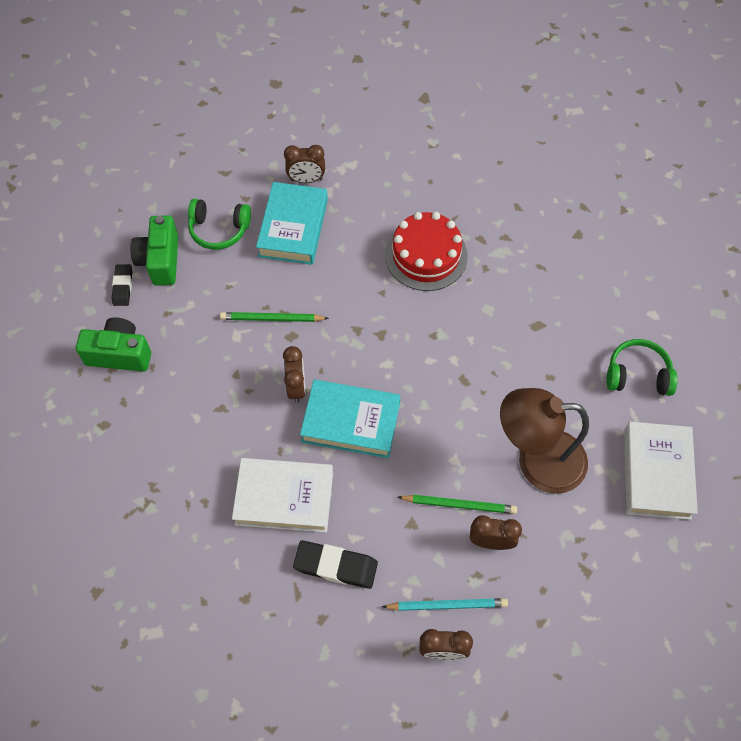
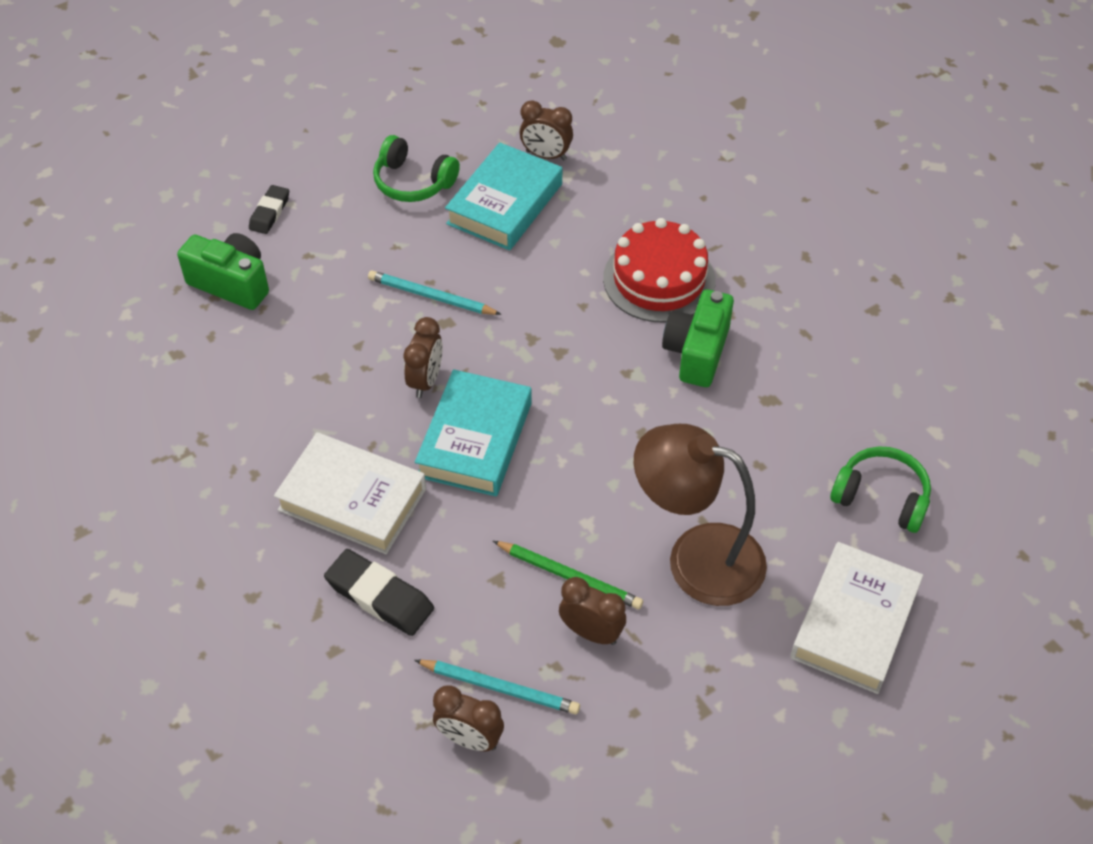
camera: 20 degrees right, 10 degrees down
(160, 260) = (327, 196): green camera -> green camera (697, 352)
(272, 319) = (431, 297): green pencil -> turquoise pencil
(351, 422) = (475, 439): turquoise book -> turquoise book turned 75 degrees clockwise

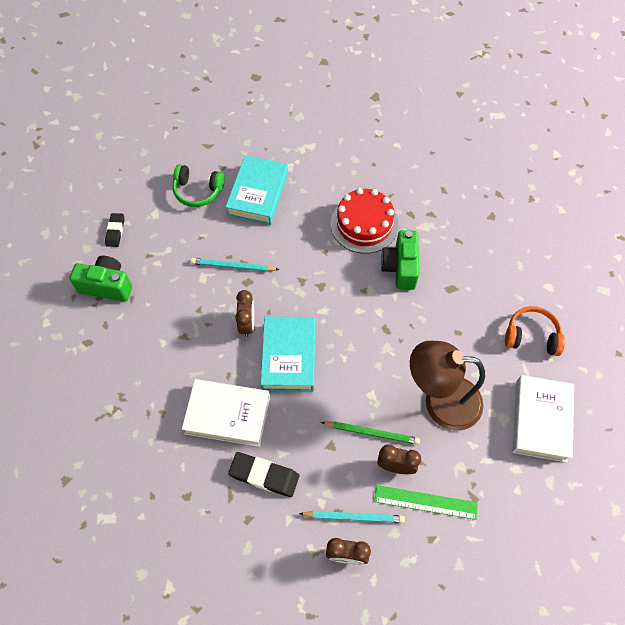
camera: 15 degrees left, 10 degrees up
(546, 155) = (272, 156): brown clock -> none
(622, 695) = (425, 502): none -> green ruler
(881, 497) = (531, 336): green headphones -> orange headphones

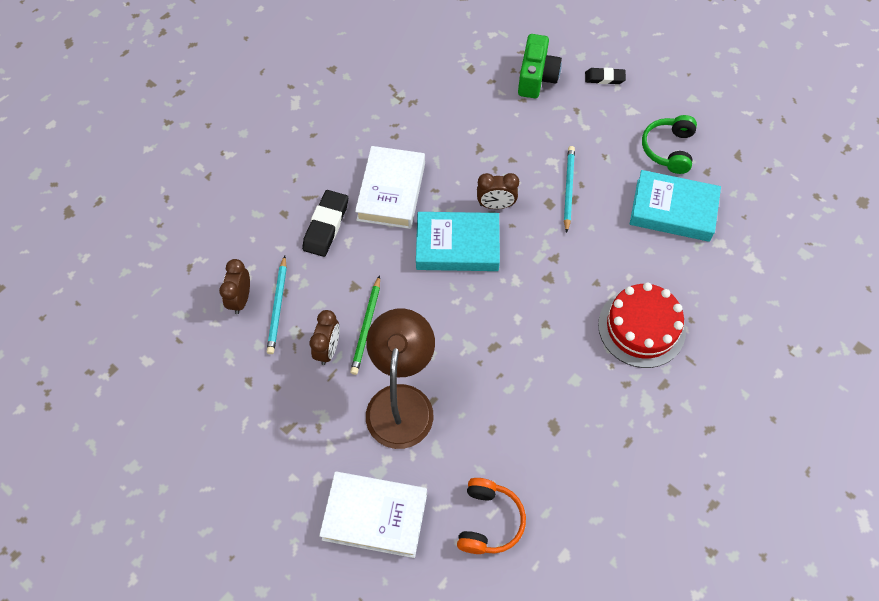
camera: 90 degrees right, 0 degrees up
(400, 267) = (581, 367): green camera -> none
(425, 502) = (287, 377): green ruler -> none

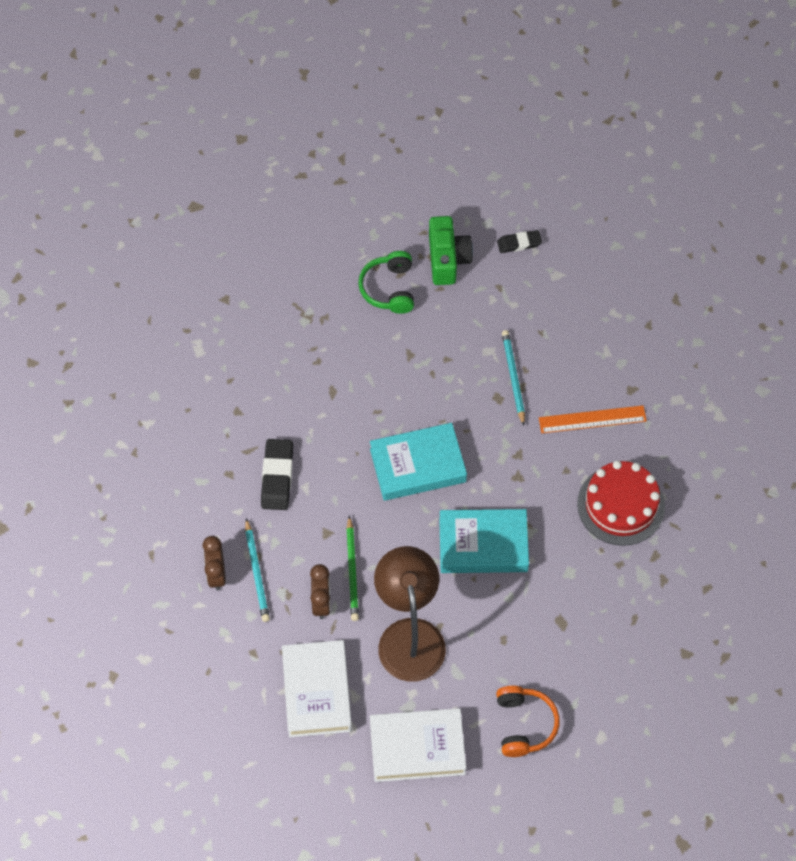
camera: 15 degrees left, 0 degrees up
(391, 191) = (333, 424): white book -> white book (317, 691)
(496, 205) = (444, 413): brown clock -> none
(633, 242) = (592, 419): none -> orange ruler
(668, 149) = (604, 310): green headphones -> green headphones (389, 288)
(673, 210) = (623, 376): turquoise book -> turquoise book (483, 545)

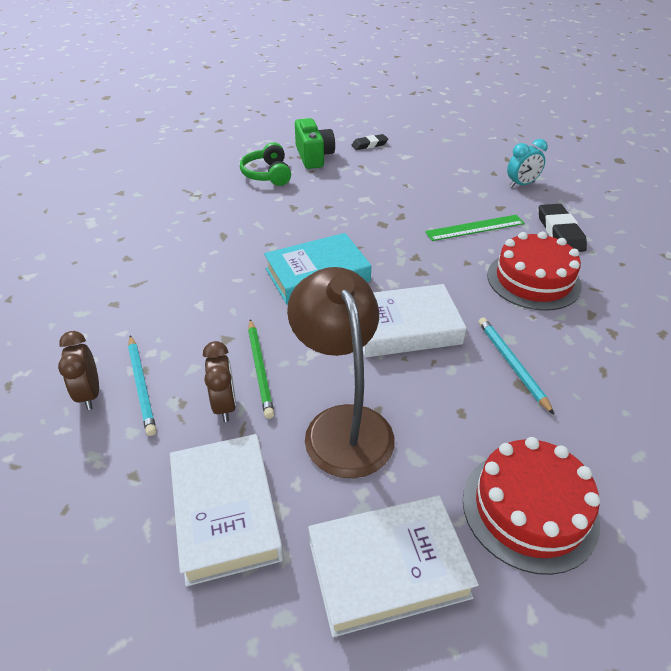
camera: 10 degrees left, 20 degrees down
(277, 477) = (168, 300): black eraser -> black eraser (560, 232)
(483, 545) = (405, 327): turquoise book -> white book
(513, 377) = (391, 211): turquoise pencil -> turquoise pencil (511, 364)
(524, 724) = (529, 509): orange headphones -> red cake
(592, 419) = (475, 228): orange ruler -> green ruler
(671, 352) = (521, 184): none -> turquoise clock

